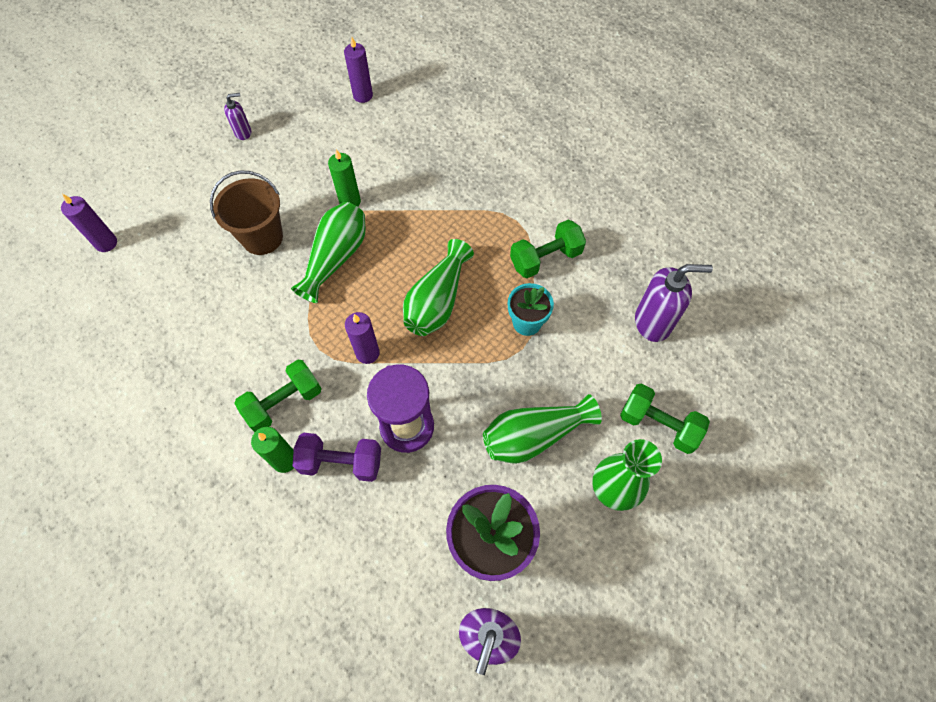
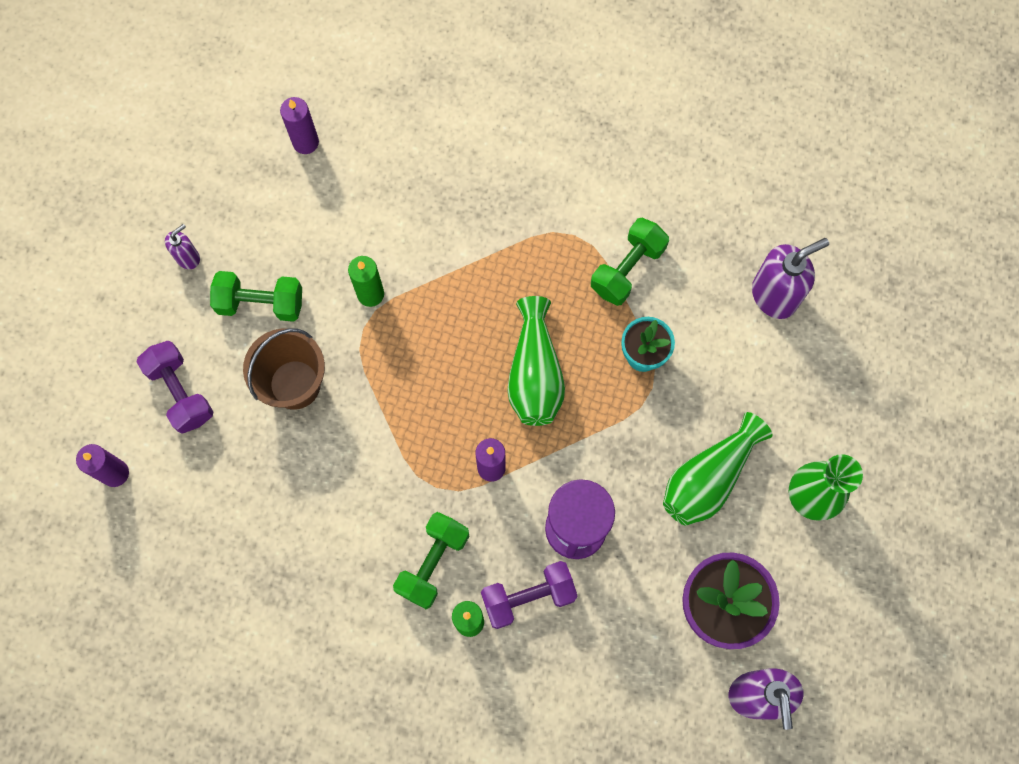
camera: 25 degrees left, 10 degrees up
(183, 211) = (180, 392): none -> purple dumbbell
(336, 258) = (394, 372): green vase -> none
(658, 424) = (826, 408): green dumbbell -> green dumbbell (260, 303)

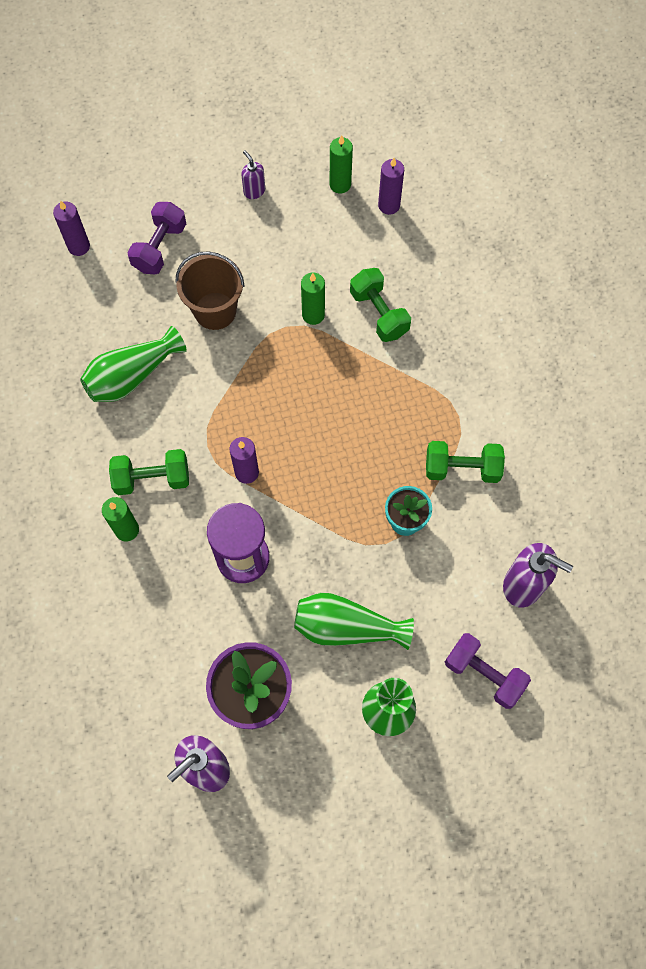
camera: 55 degrees right, 5 degrees down
(188, 257) = (254, 191): purple soap dispenser -> purple soap dispenser turned 135 degrees counterclockwise
(246, 171) = (340, 184): none -> green candle
(260, 303) = (255, 253): green dumbbell -> green dumbbell (379, 313)
(528, 597) = (171, 557): purple dumbbell -> purple dumbbell (484, 674)
(535, 374) = (336, 457): green vase -> green vase (132, 376)

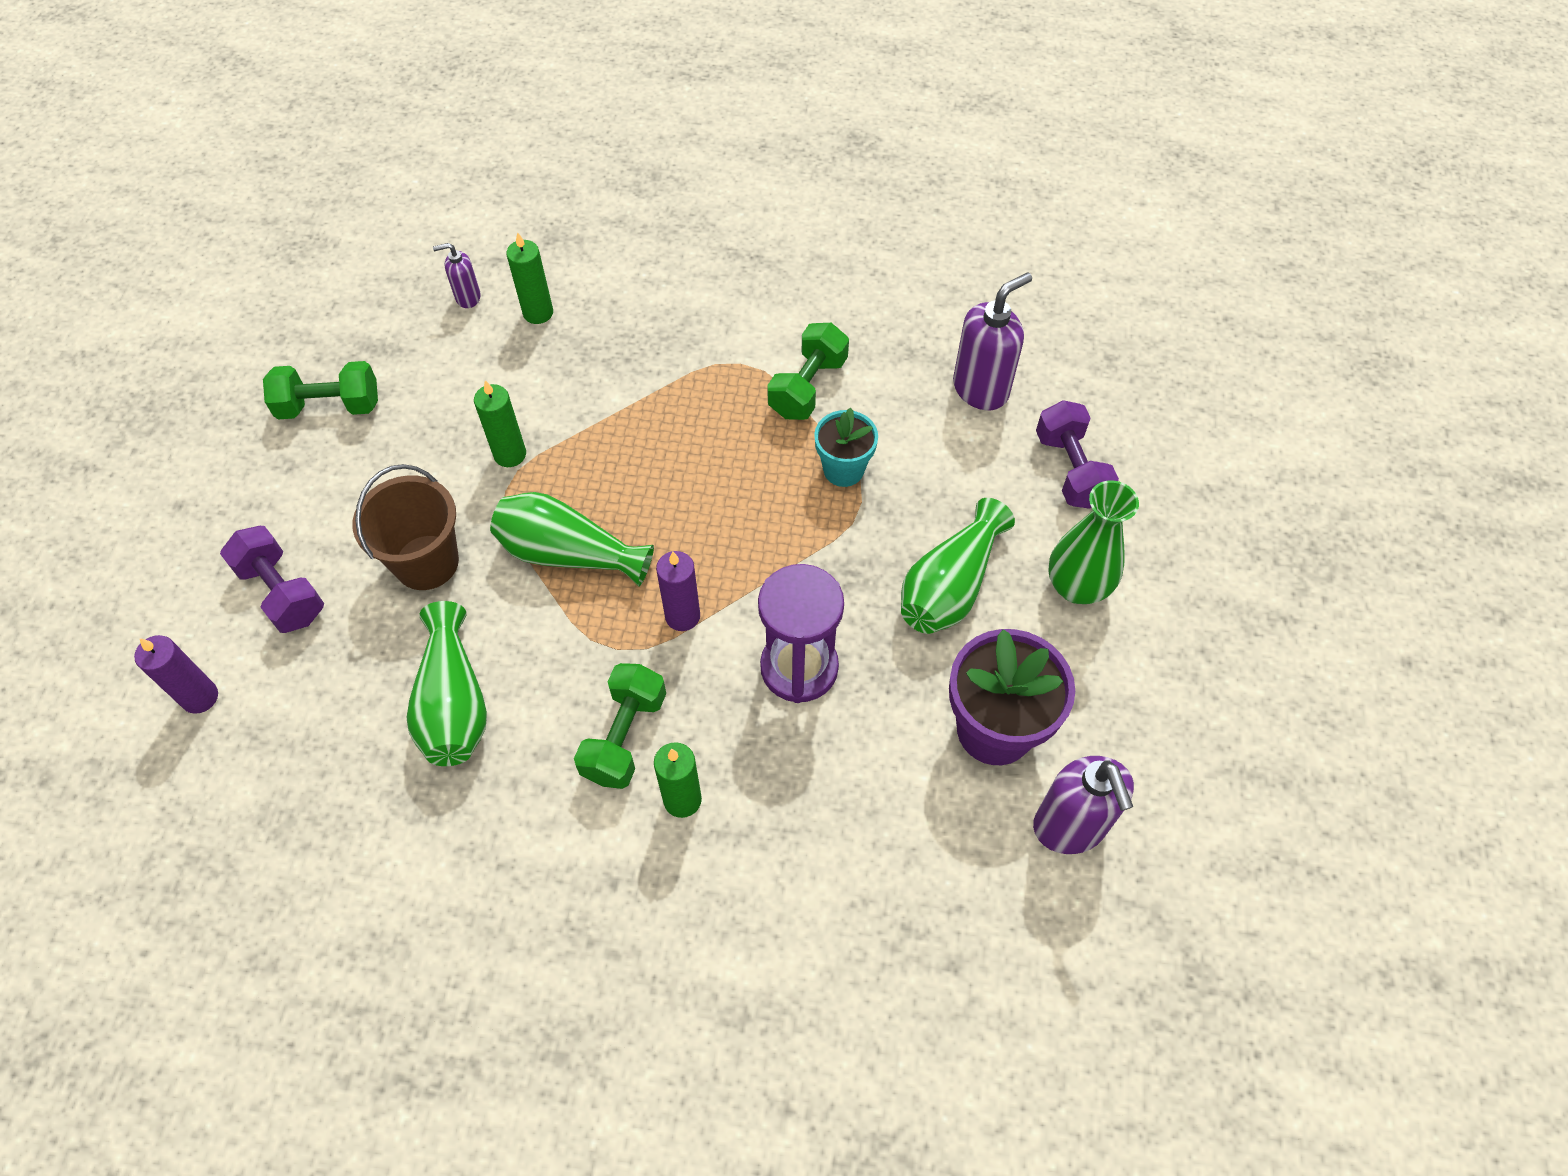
camera: 65 degrees left, 10 degrees down
(254, 191) = (285, 448): purple soap dispenser -> purple soap dispenser (467, 297)
(259, 385) = (568, 553): none -> green vase
(340, 184) = (350, 354): green candle -> green candle (538, 313)
(379, 313) = (556, 386): green dumbbell -> green dumbbell (330, 406)
(389, 205) = (418, 317): purple candle -> none
(484, 674) = (1070, 469): purple dumbbell -> purple dumbbell turned 75 degrees counterclockwise

